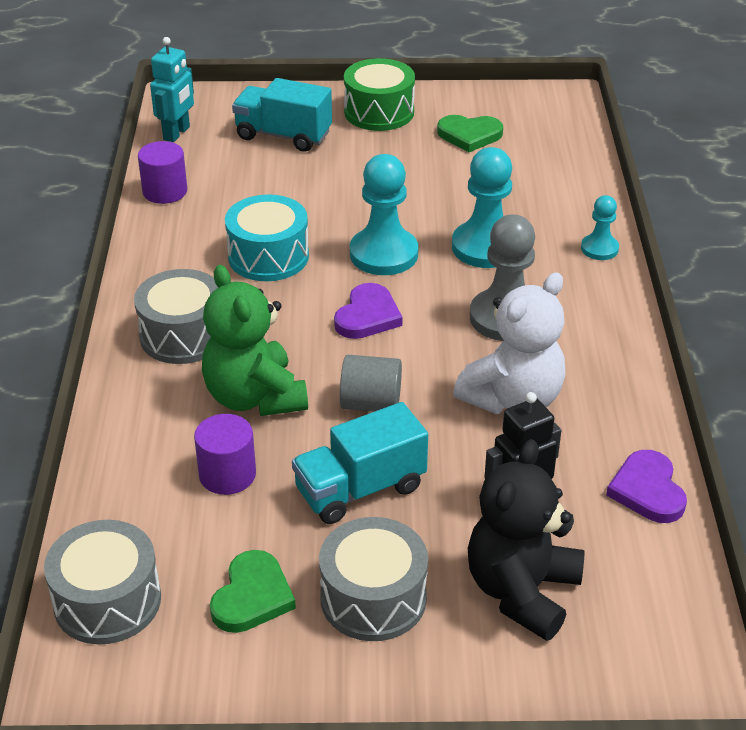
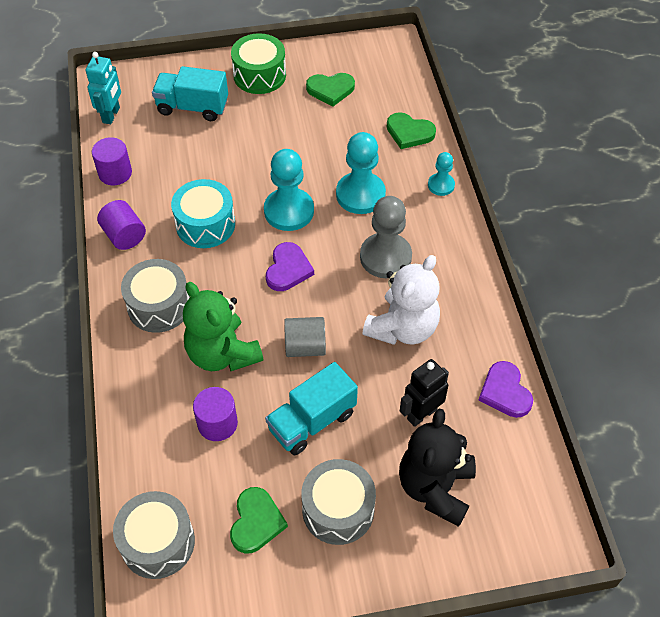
camera: 10 degrees left, 15 degrees up
(158, 256) = (124, 235): none -> purple cylinder
(567, 189) = (409, 133): none -> green heart

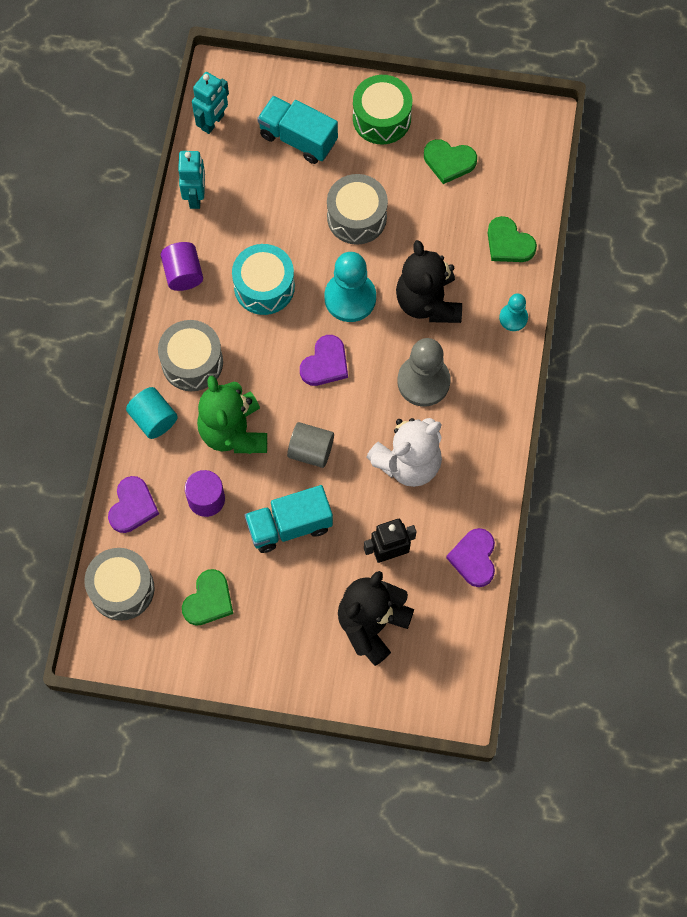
camera: 20 degrees right, 15 degrees up
(115, 173) = (195, 196): purple cylinder -> turquoise robot
(137, 367) = (153, 419): none -> turquoise cylinder
(142, 455) = (132, 506): none -> purple heart
(338, 510) = (281, 614): grey drum -> grey drum (356, 217)
(360, 195) = (428, 302): turquoise pawn -> black teddy bear

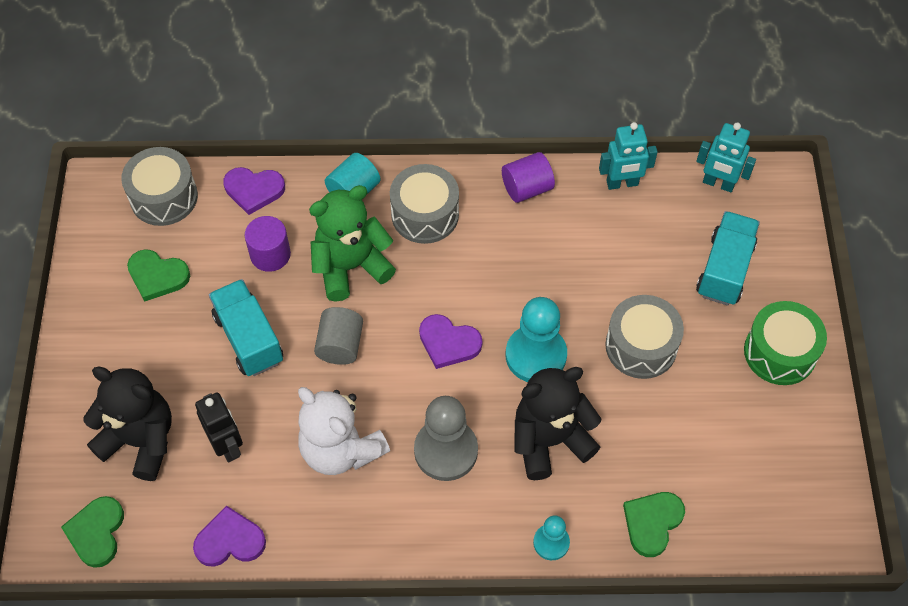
camera: 80 degrees right, 10 degrees down
(264, 287) = (529, 267): turquoise drum -> none
(449, 161) = (745, 436): green heart -> green heart (96, 532)

